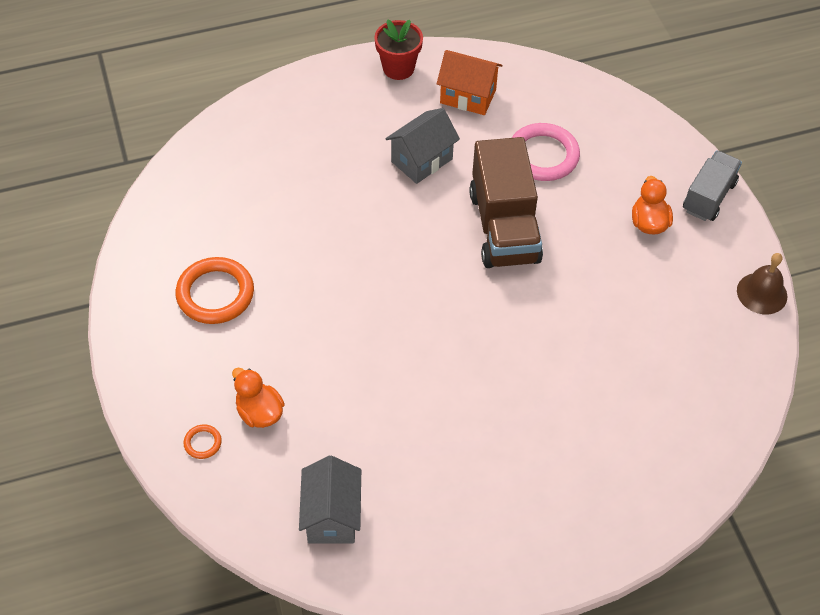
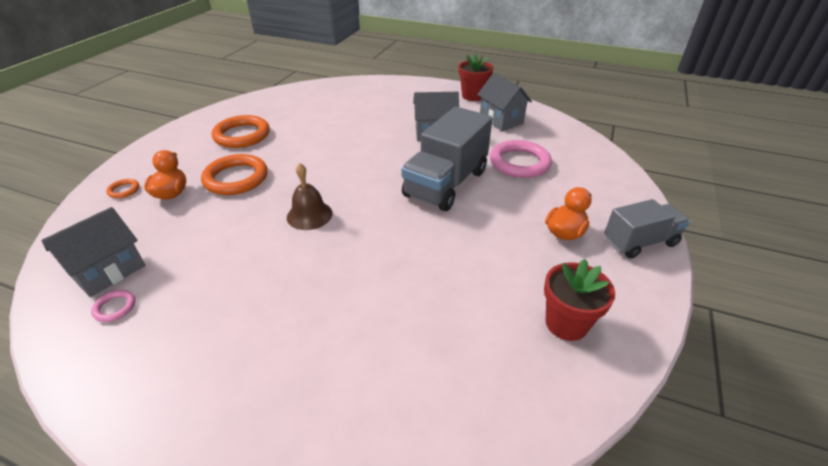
camera: 40 degrees right, 15 degrees down
(297, 352) = (236, 178): none -> orange ring
(388, 534) = (115, 307): none -> pink ring
(468, 96) = (501, 120): orange house -> grey house
(504, 227) = (446, 183): brown truck -> grey truck
(714, 312) = (566, 323): none -> red flower pot
(762, 293) = (634, 337): brown bell -> brown bell (309, 215)

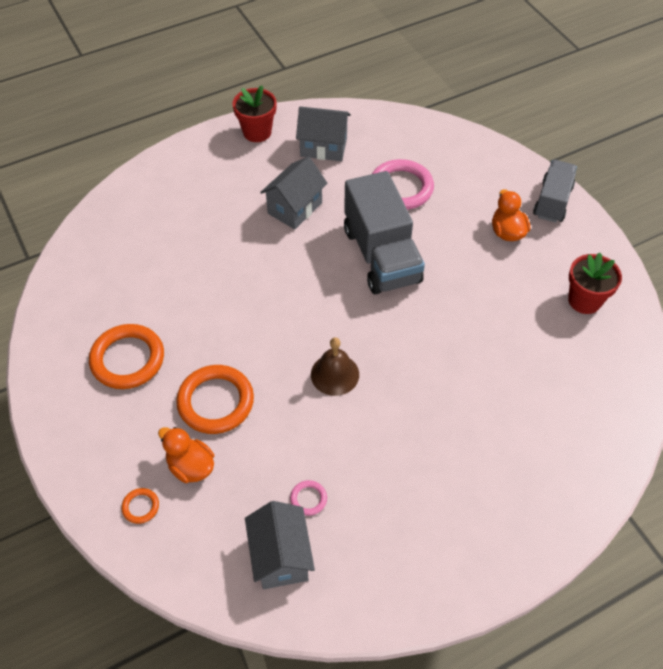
camera: 50 degrees left, 15 degrees up
(115, 307) = (339, 565): pink ring -> pink ring (308, 499)

